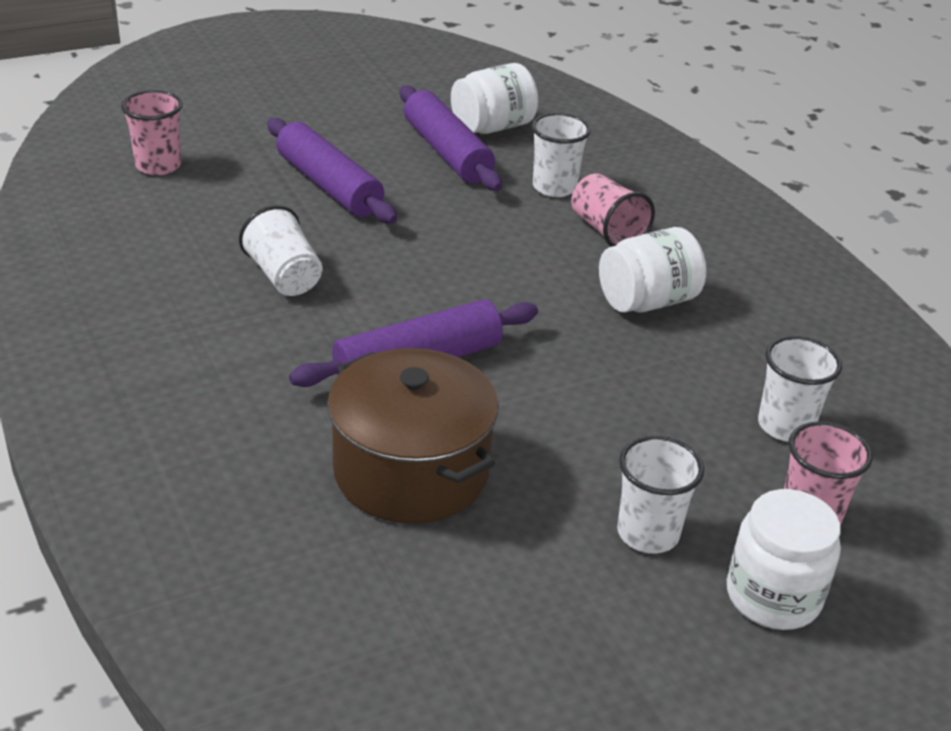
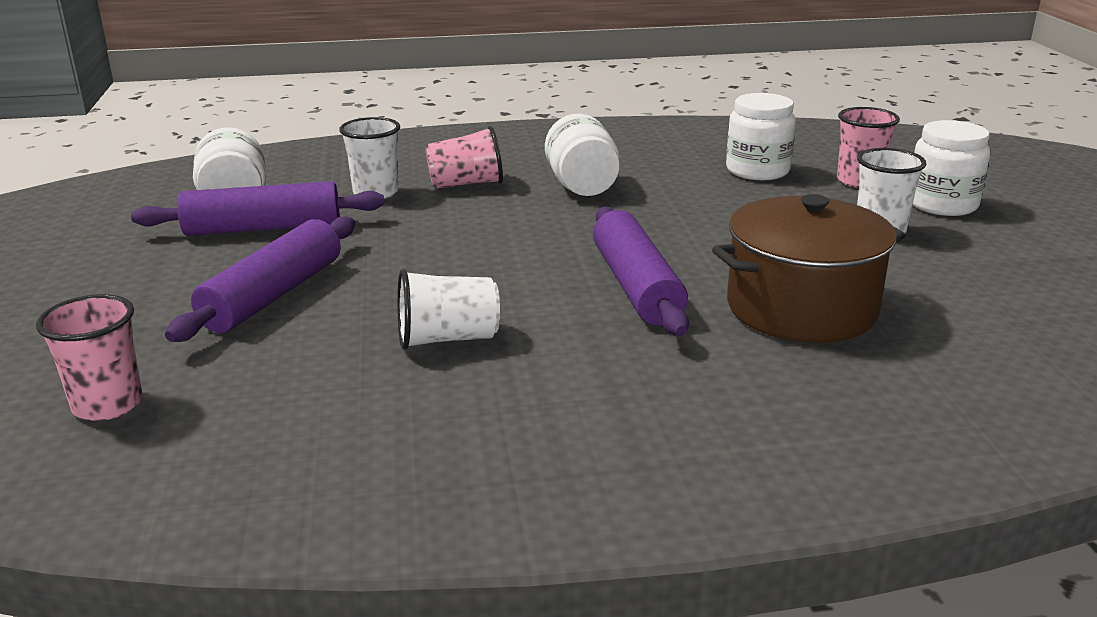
camera: 70 degrees left, 10 degrees down
(329, 186) = (273, 295): purple rolling pin -> purple rolling pin turned 45 degrees counterclockwise
(785, 426) = (757, 171): white cup -> white jar

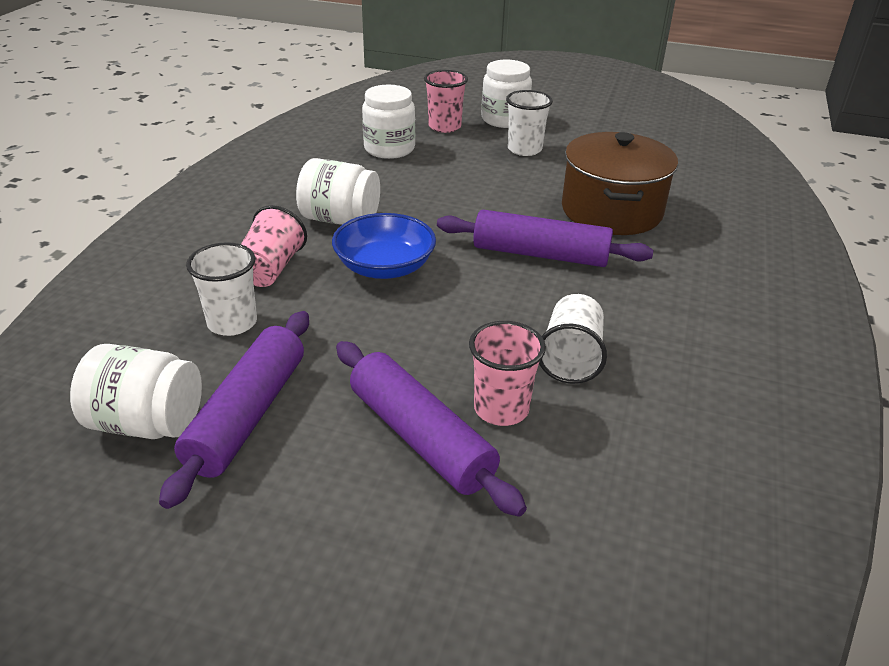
camera: 65 degrees left, 10 degrees up
(108, 405) = (586, 592): pink cup -> pink cup (501, 409)
(520, 222) = (385, 267): none -> blue bowl

